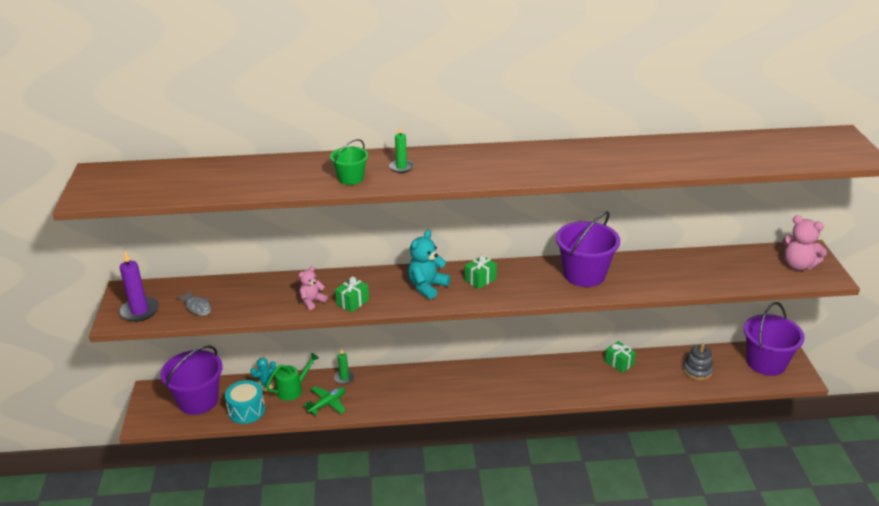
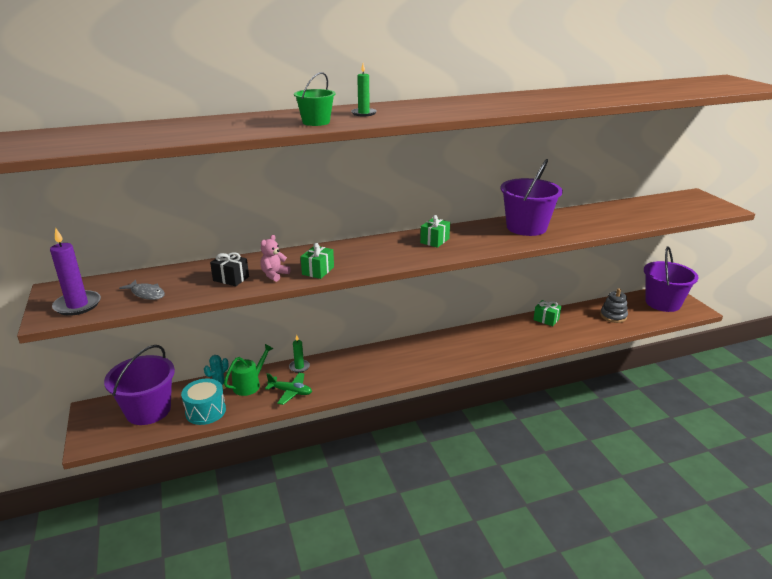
camera: 15 degrees left, 5 degrees down
(273, 300) = (231, 279): none -> black gift
(327, 404) = (290, 392): green plane -> green plane turned 75 degrees clockwise
(427, 286) = (386, 251): turquoise teddy bear -> none
(798, 265) = (695, 204): pink teddy bear -> none

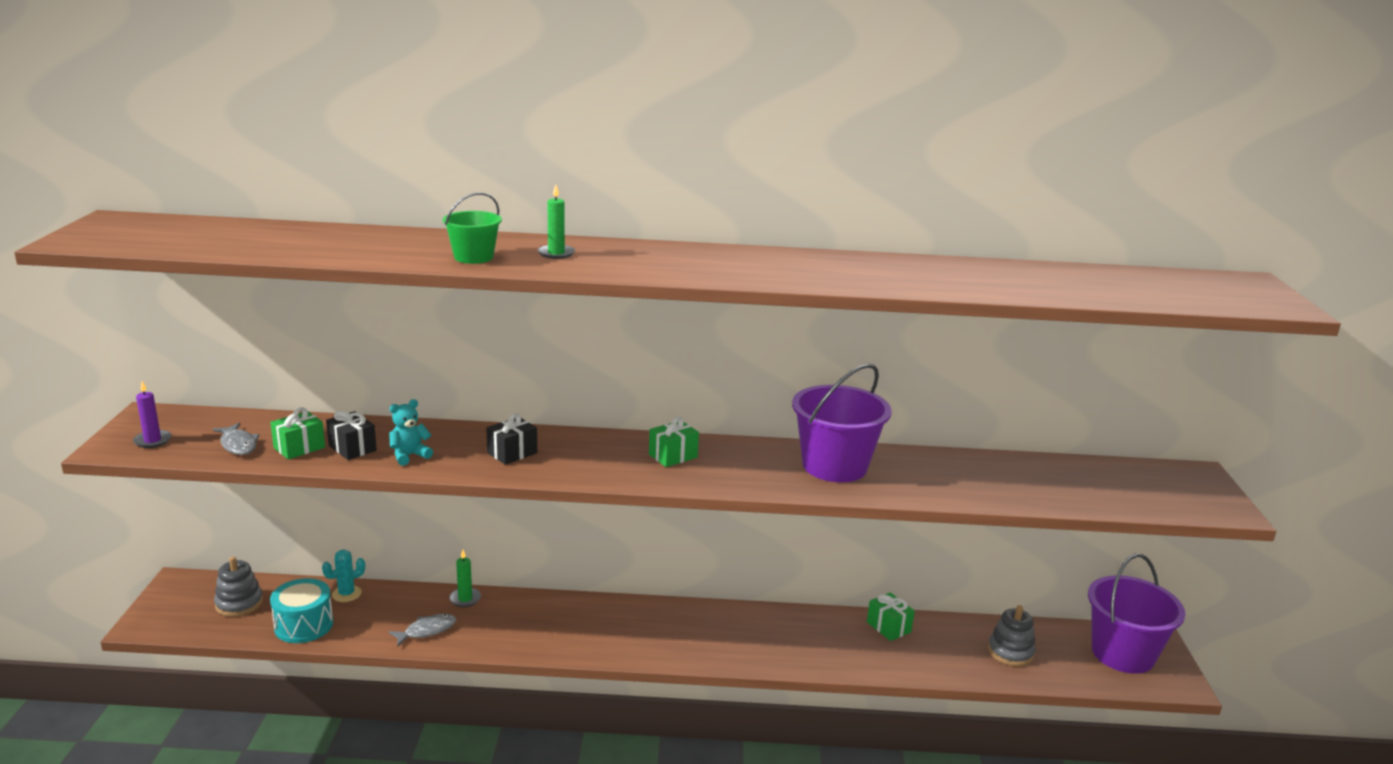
camera: 20 degrees right, 5 degrees down
(77, 305) = (152, 440): purple candle -> purple candle, size x0.60
(148, 410) = (239, 603): purple bucket -> grey stacking toy
(249, 385) = (383, 605): green watering can -> none
(274, 275) = (409, 456): pink teddy bear -> turquoise teddy bear
(290, 392) = (427, 631): green plane -> grey fish
(318, 271) = (469, 463): green gift -> green gift (299, 448)
(338, 259) = (512, 453): none -> black gift

